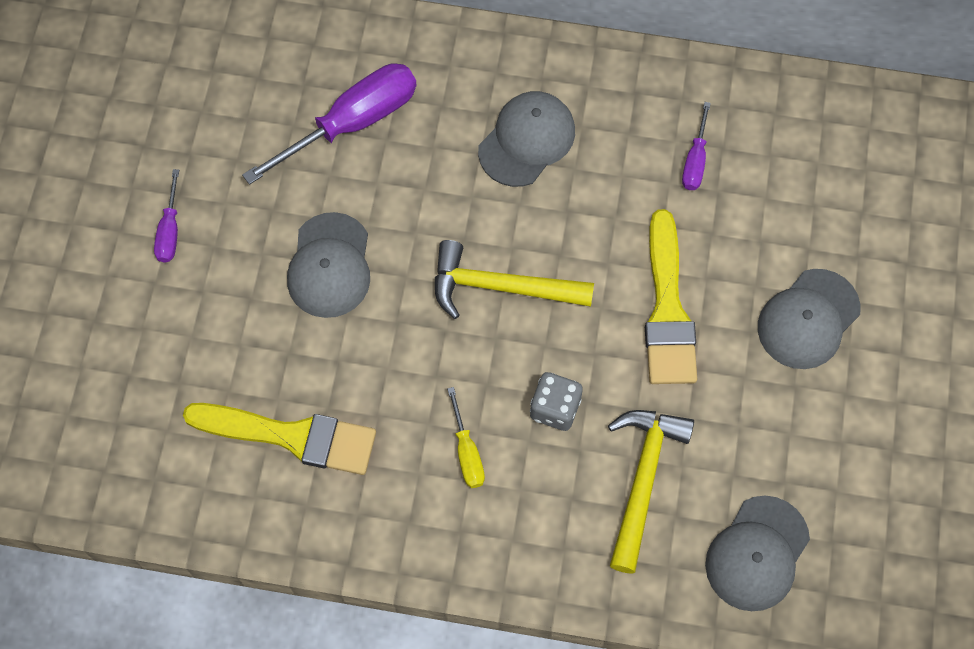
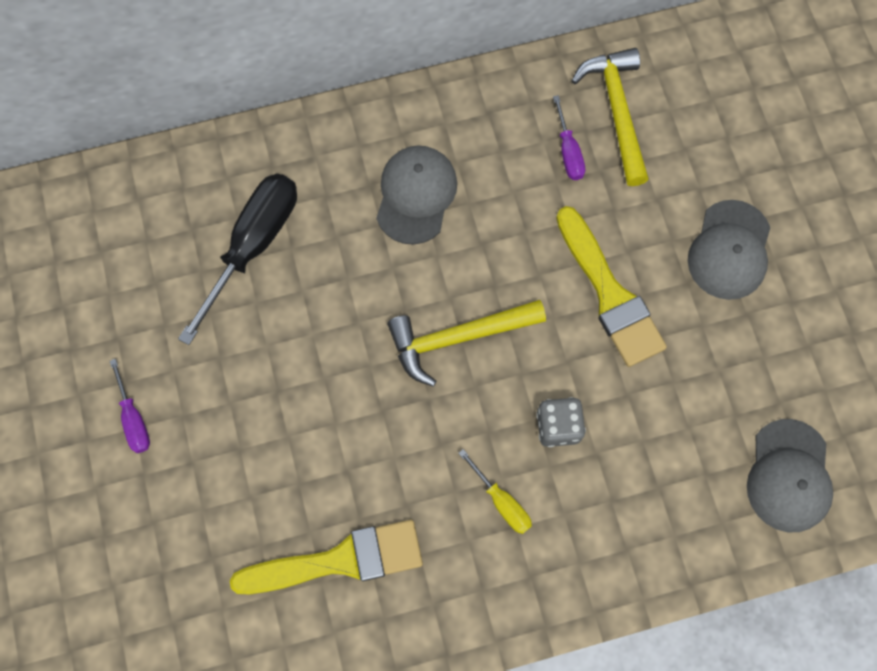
camera: 25 degrees left, 5 degrees up
(330, 266) = (297, 386): grey cap -> none
(353, 122) = (254, 244): purple screwdriver -> black screwdriver
(643, 480) = (663, 455): yellow hammer -> yellow hammer (617, 111)

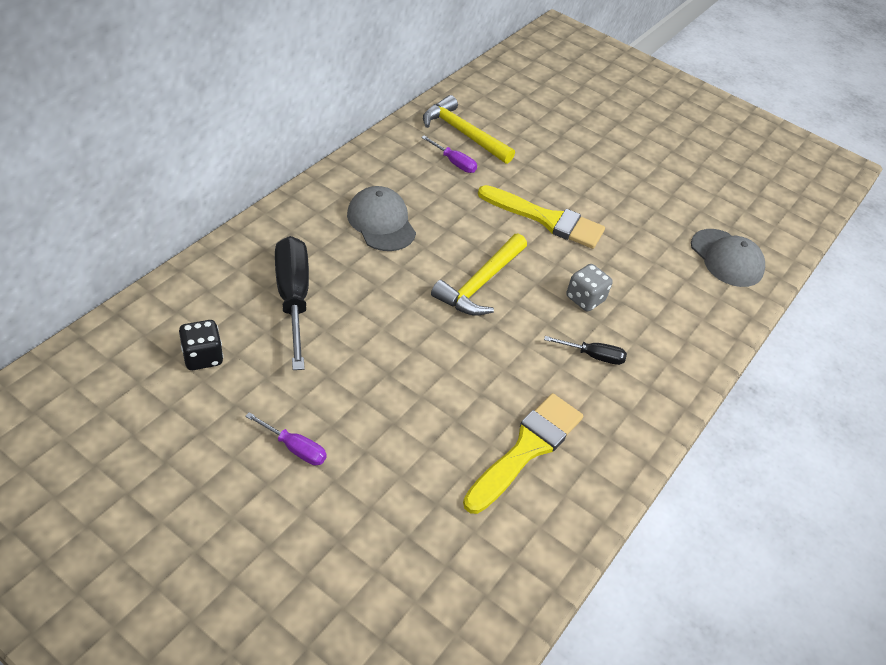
camera: 45 degrees left, 25 degrees down
(125, 267) = (202, 357): none -> black dice
(502, 502) = (593, 356): yellow screwdriver -> black screwdriver
(729, 250) = (588, 170): grey cap -> none

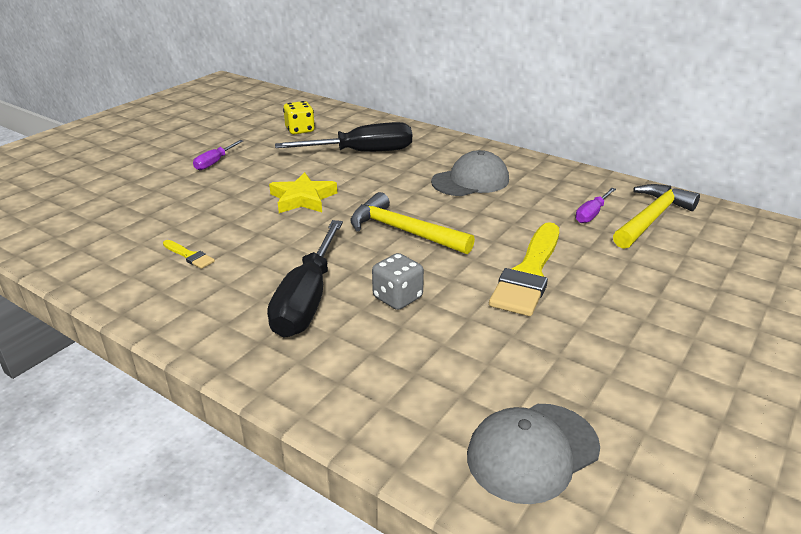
camera: 95 degrees right, 15 degrees down
(202, 357) = (300, 130): black dice -> yellow dice
(408, 356) = (303, 198): none -> yellow star
(526, 449) = (189, 256): yellow brush -> yellow brush, size x0.43
(593, 356) = (307, 300): black screwdriver -> black screwdriver, size x2.02

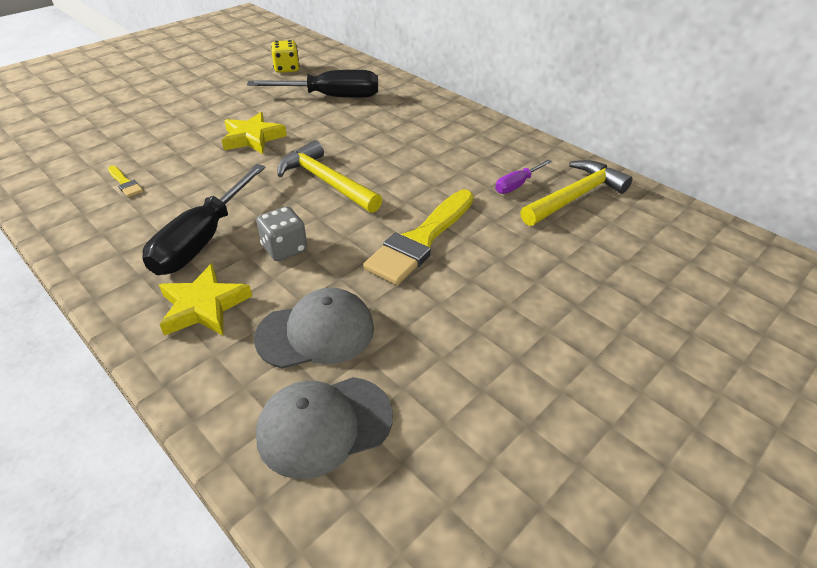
camera: 10 degrees right, 10 degrees up
(214, 163) = (194, 94): purple screwdriver -> none
(345, 362) = (204, 306): none -> yellow star
(470, 181) = (417, 137): grey cap -> grey cap (316, 332)

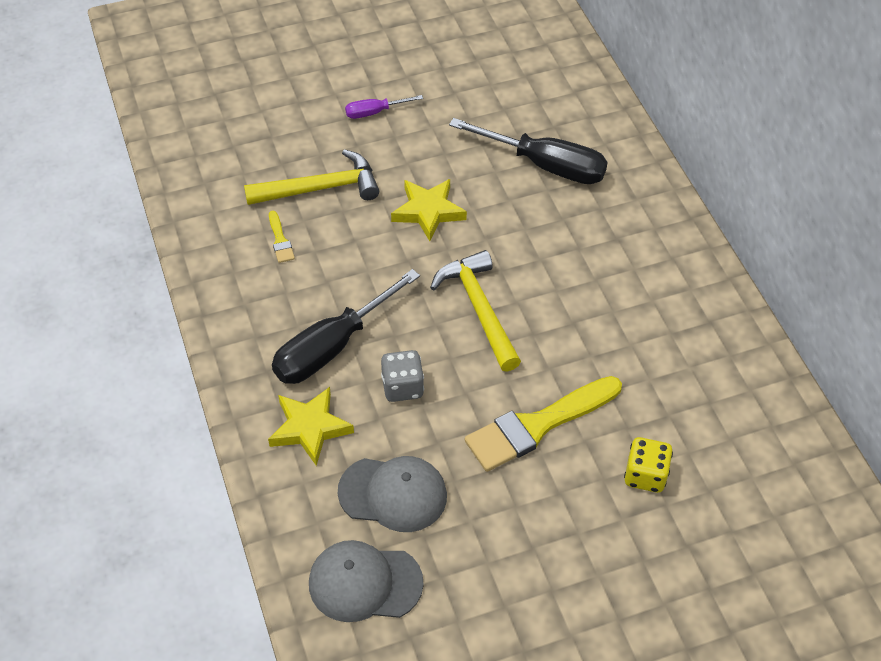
camera: 25 degrees right, 10 degrees up
(287, 69) = (514, 91): yellow dice -> yellow dice (645, 475)
(516, 185) = (682, 388): purple screwdriver -> purple screwdriver (374, 112)
(575, 196) = (737, 428): yellow hammer -> yellow hammer (320, 188)

